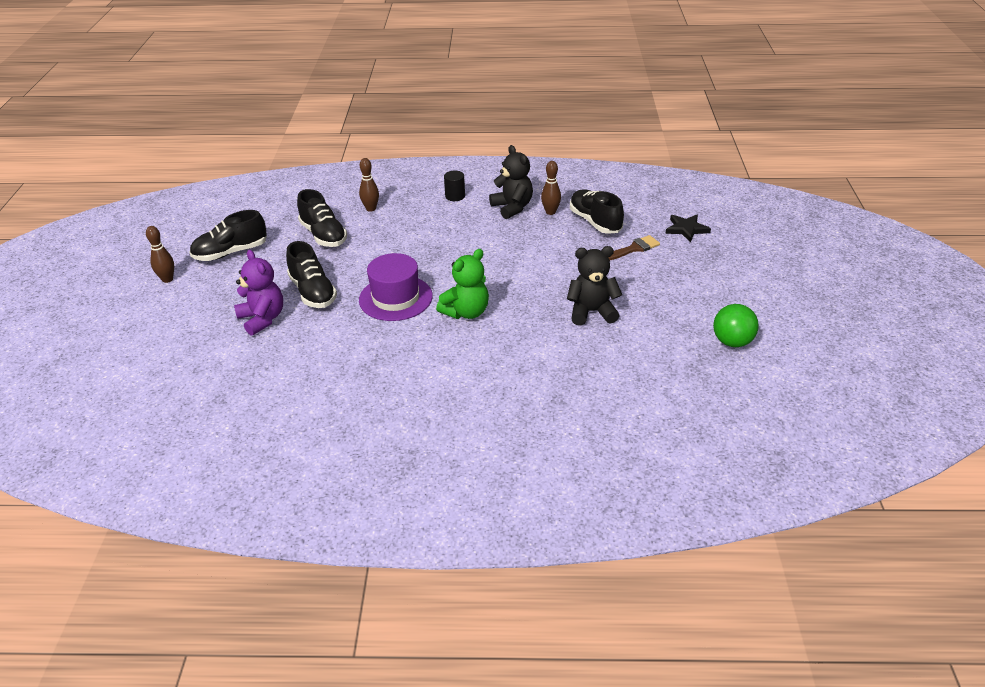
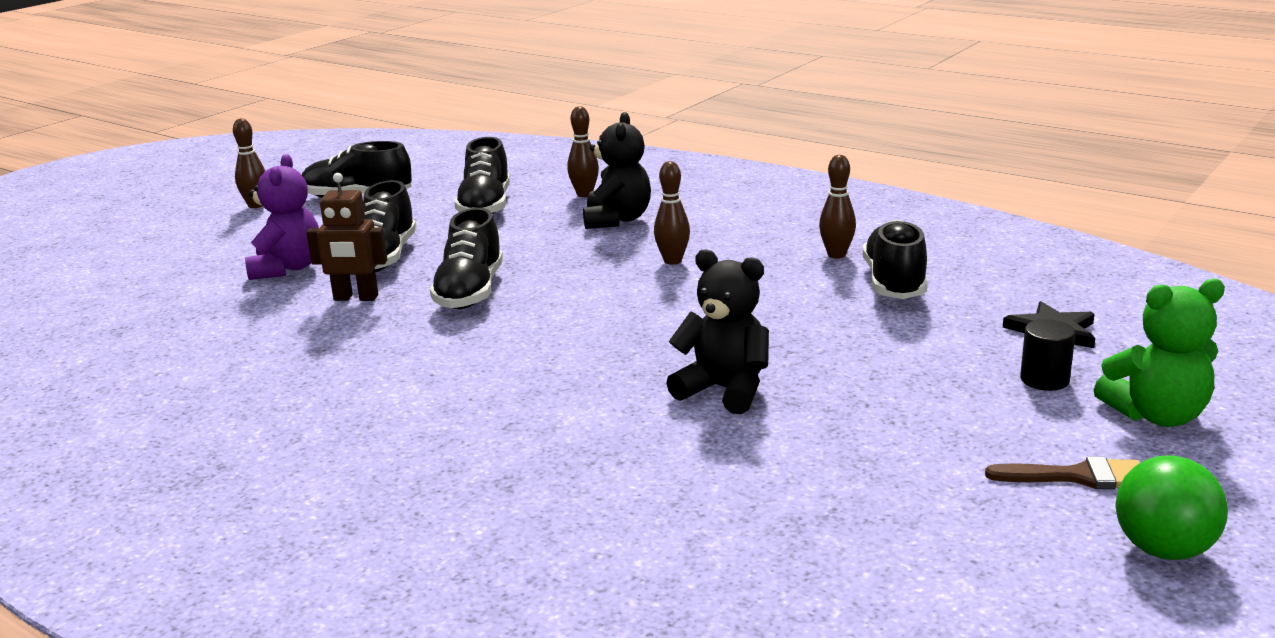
camera: 35 degrees right, 15 degrees down
(335, 325) = (356, 298): none -> brown robot
(395, 298) = (470, 292): purple hat -> black shoe
(455, 196) = (717, 206): black cylinder -> black cylinder (1044, 380)
(466, 312) = (537, 334): green teddy bear -> green teddy bear (1156, 415)
(476, 241) = (672, 261): none -> brown bowling pin
(512, 207) = (784, 236): black teddy bear -> black teddy bear (617, 220)
(634, 248) = (916, 332): brown brush -> brown brush (1078, 476)
(732, 342) = (924, 512): green ball -> green ball (1163, 549)

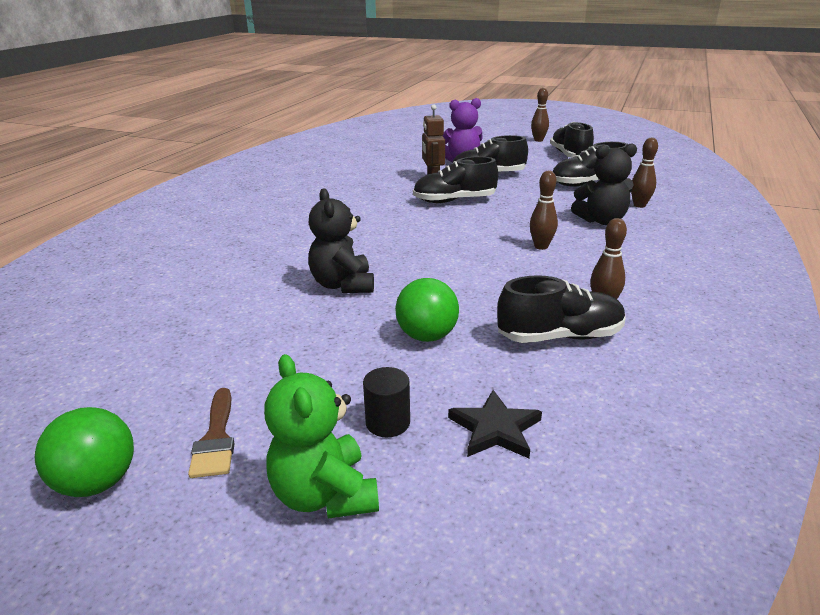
camera: 75 degrees right, 5 degrees up
(724, 390) = (343, 285): black teddy bear -> black teddy bear turned 150 degrees clockwise
(878, 347) = (427, 336): none -> green ball

